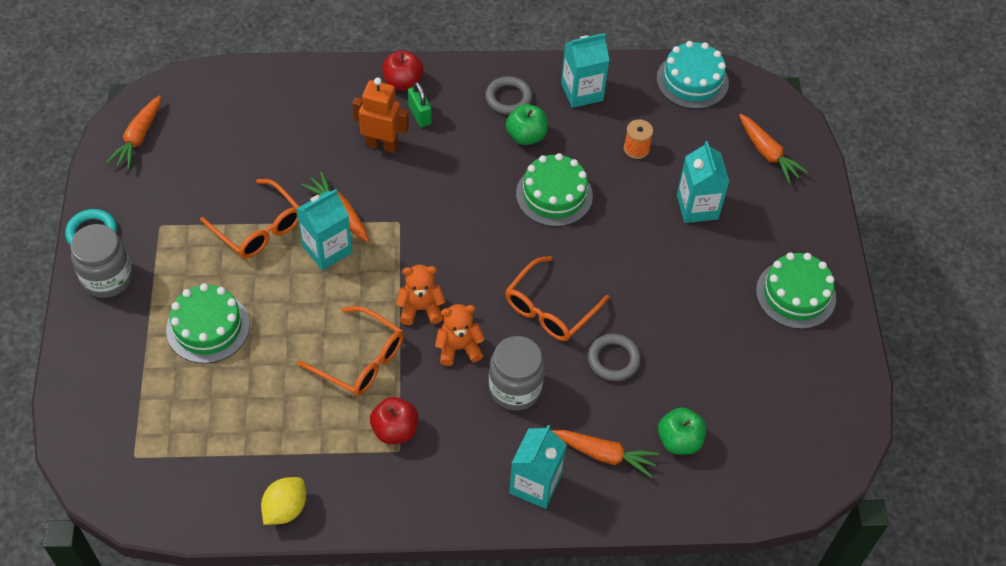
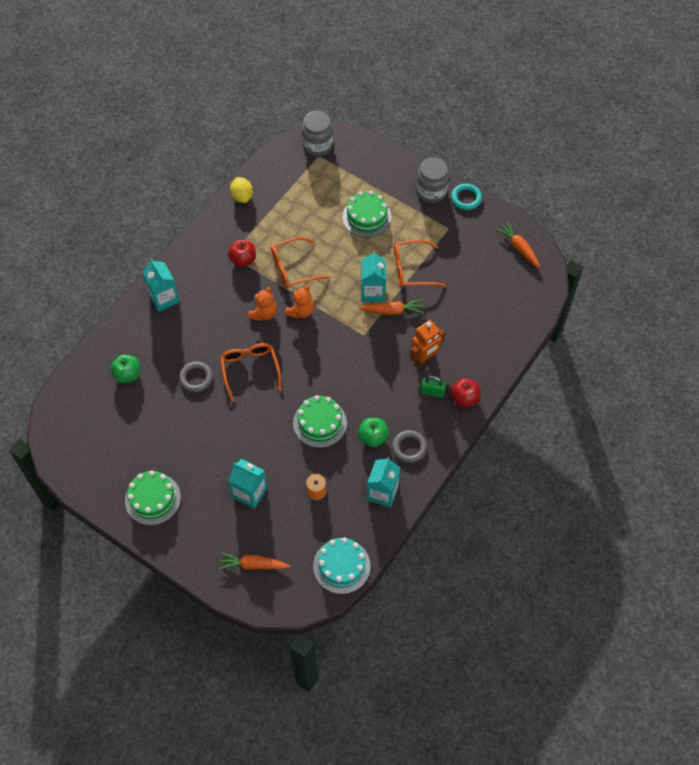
camera: 130 degrees right, 5 degrees up
(515, 388) = (219, 323): grey jar -> grey jar (317, 145)
(605, 455) = (151, 337): orange carrot -> none

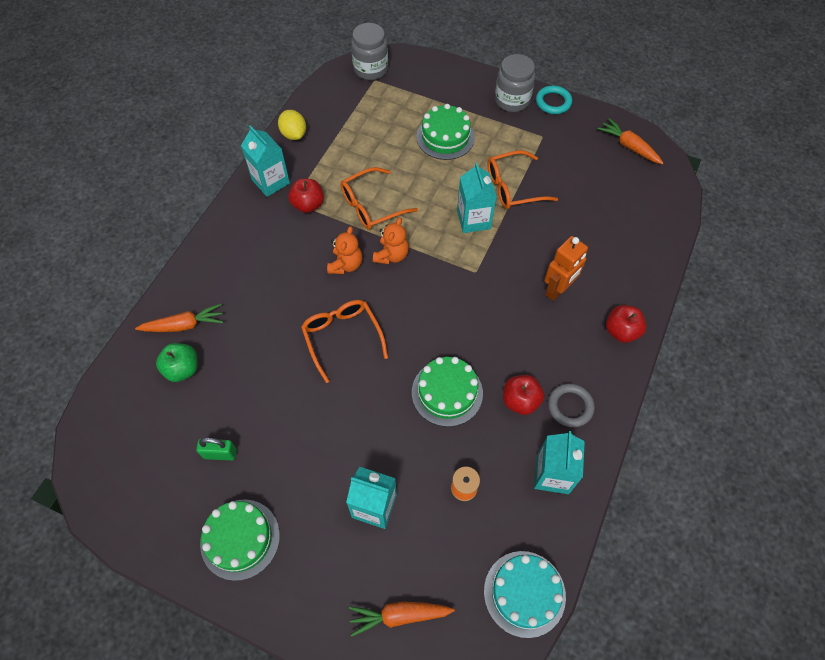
camera: 10 degrees left, 0 degrees up
(164, 298) = (217, 264): turquoise carton -> turquoise carton (270, 181)
(196, 378) = (273, 359): grey ring -> none
(373, 437) = (520, 401): green apple -> red apple
(393, 311) = (504, 238): orange carrot -> orange carrot (184, 325)
(432, 392) = (578, 329): green padlock -> green padlock (220, 454)

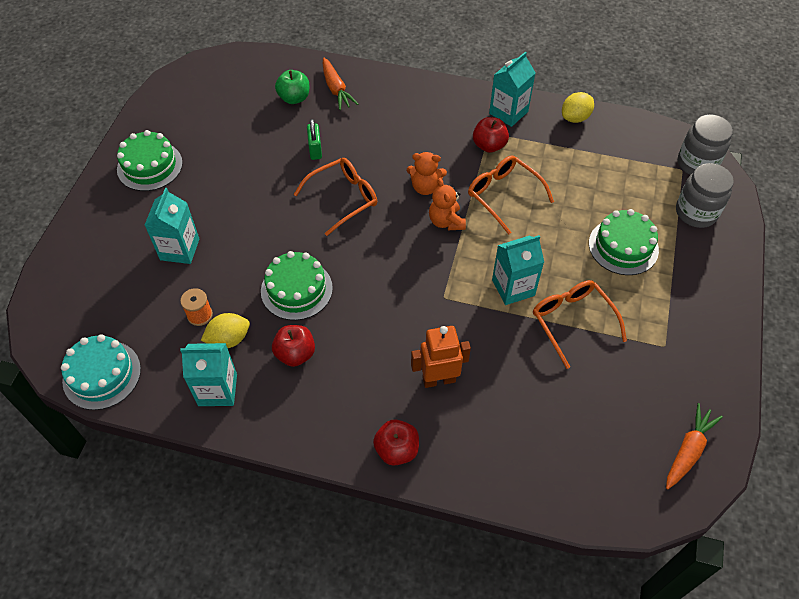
camera: 80 degrees right, 5 degrees down
(220, 454) = (220, 138): green padlock -> green padlock (315, 150)
(391, 255) = (446, 221): orange teddy bear -> orange teddy bear turned 60 degrees clockwise
(399, 615) = (86, 281): orange carrot -> none
(496, 460) = (229, 339): none -> yellow lemon
(512, 100) = (711, 307): grey jar -> grey jar (696, 212)
(553, 102) = (729, 353): turquoise ring -> none
(558, 290) = (438, 379): orange robot -> orange robot turned 135 degrees clockwise
(570, 406) = (294, 401): grey ring -> none

